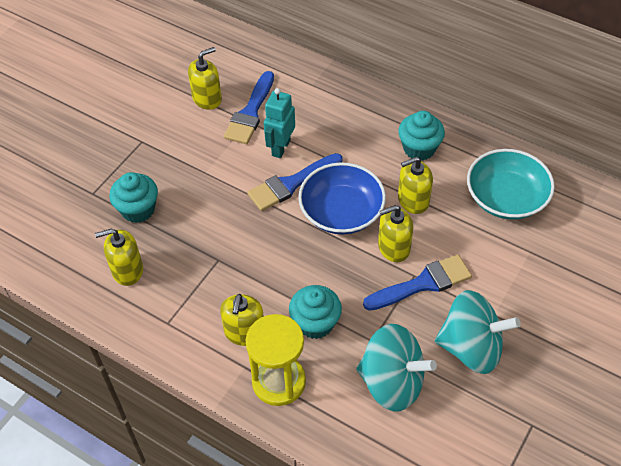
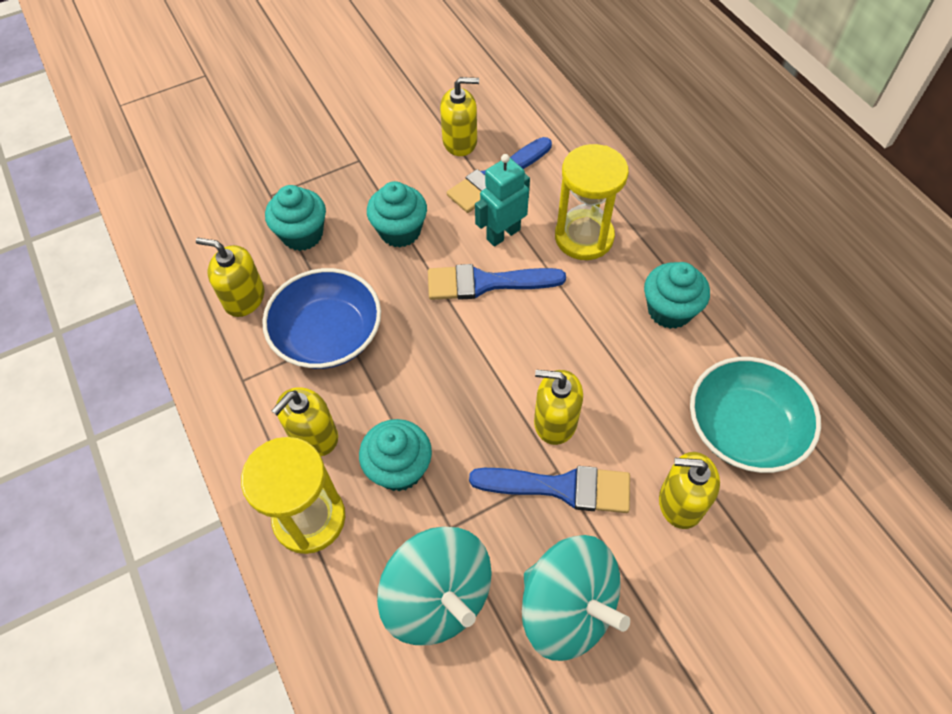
camera: 30 degrees right, 5 degrees up
(208, 176) = (400, 231): none -> turquoise cupcake
(335, 126) = (584, 237): none -> yellow hourglass
(341, 212) = (521, 345): blue bowl -> blue bowl (328, 335)
(413, 200) = (618, 373): yellow soap dispenser -> yellow soap dispenser (680, 502)

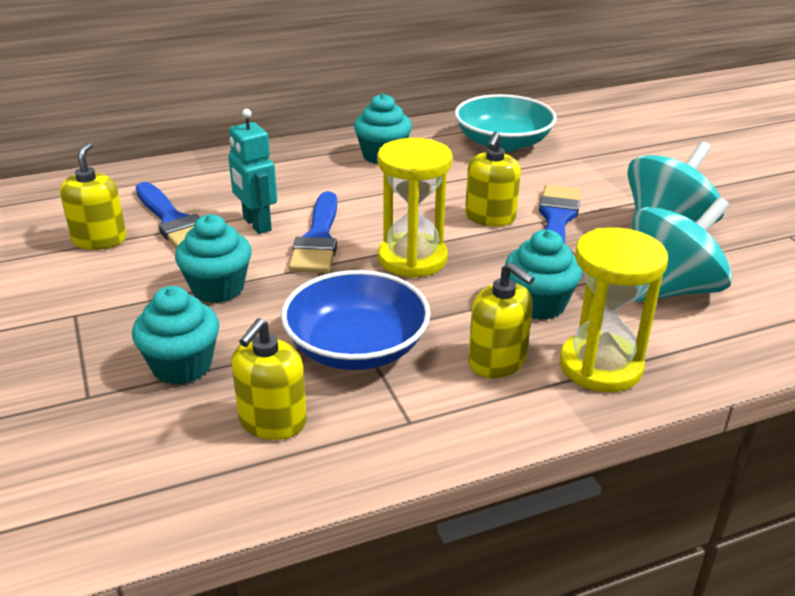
camera: 85 degrees left, 25 degrees down
(584, 237) = (282, 183): yellow hourglass -> yellow hourglass (412, 259)
(680, 502) = (567, 173): yellow soap dispenser -> none

